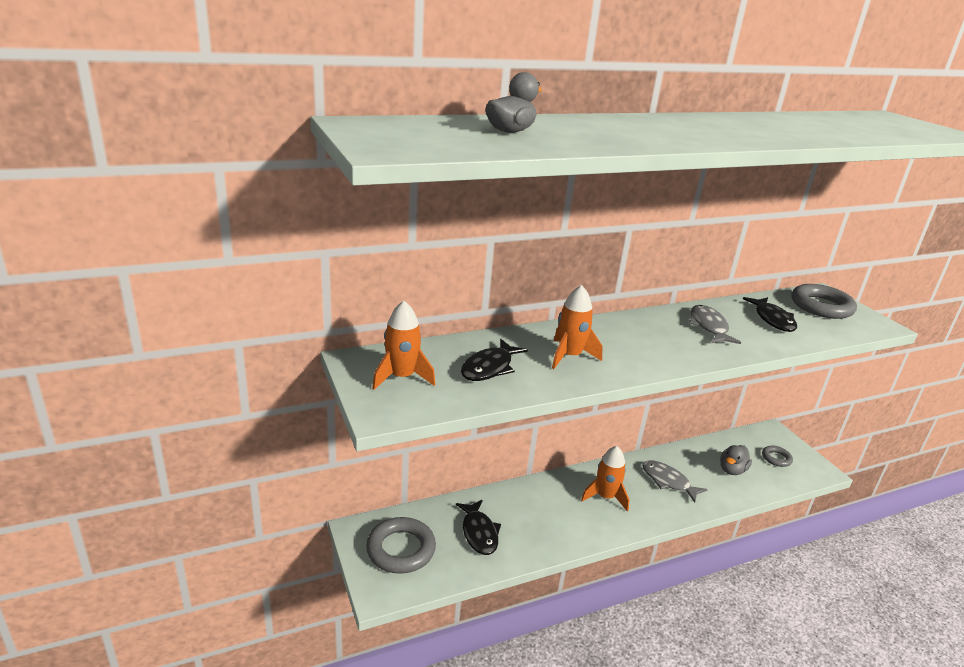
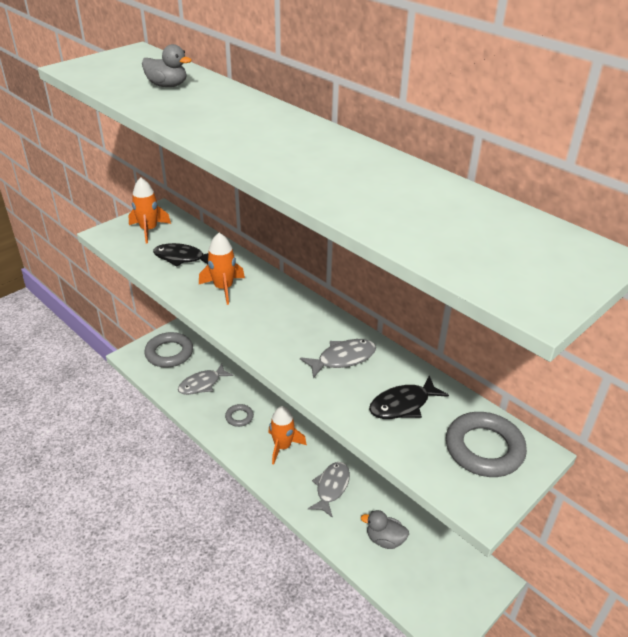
camera: 70 degrees right, 10 degrees up
(479, 533) = (202, 384): black fish -> grey fish
(776, 458) = (436, 582): grey ring -> grey ring (239, 417)

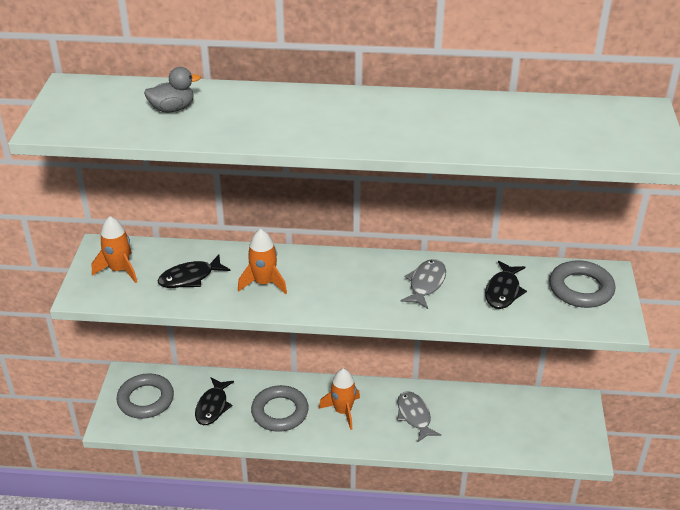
camera: 40 degrees left, 0 degrees up
(202, 384) = (213, 406): grey fish -> black fish
(239, 417) = (280, 412): grey ring -> grey ring, size x1.87
(385, 539) = (490, 425): grey duck -> none

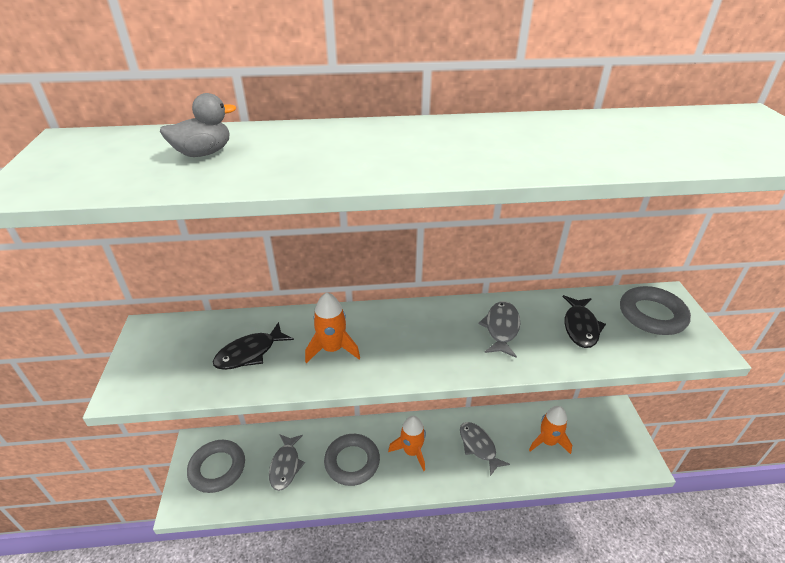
camera: 10 degrees left, 0 degrees up
(119, 270) = (168, 353): orange rocket -> orange rocket (548, 441)
(213, 406) = (285, 466): black fish -> grey fish

